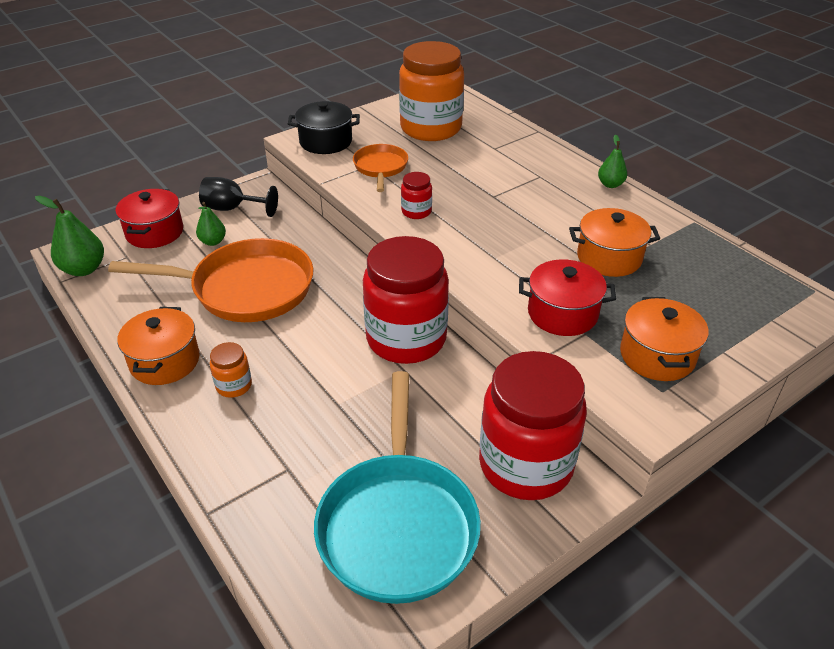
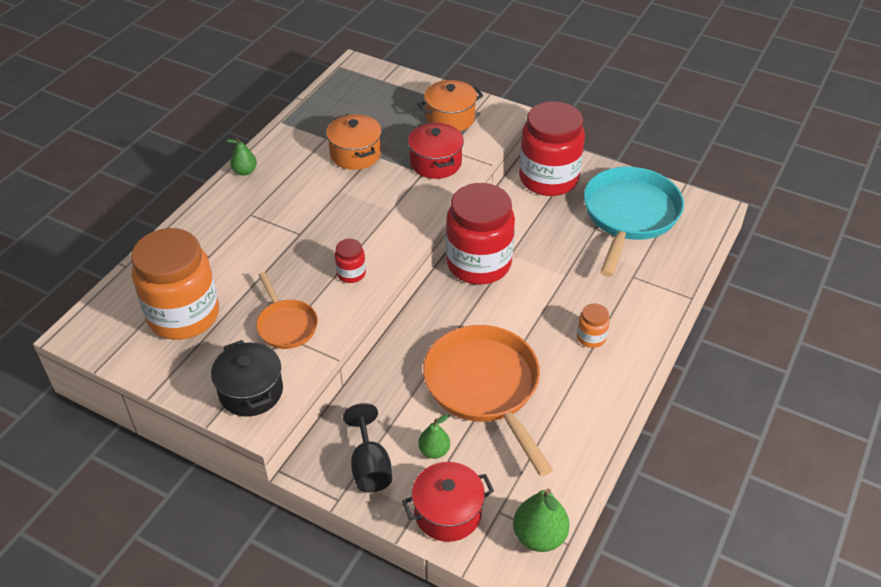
camera: 115 degrees left, 5 degrees up
(165, 361) = (600, 393): orange pot -> none
(380, 168) = (286, 325): orange pan -> orange pan turned 90 degrees counterclockwise
(398, 524) = (629, 216): turquoise pan -> turquoise pan turned 45 degrees counterclockwise

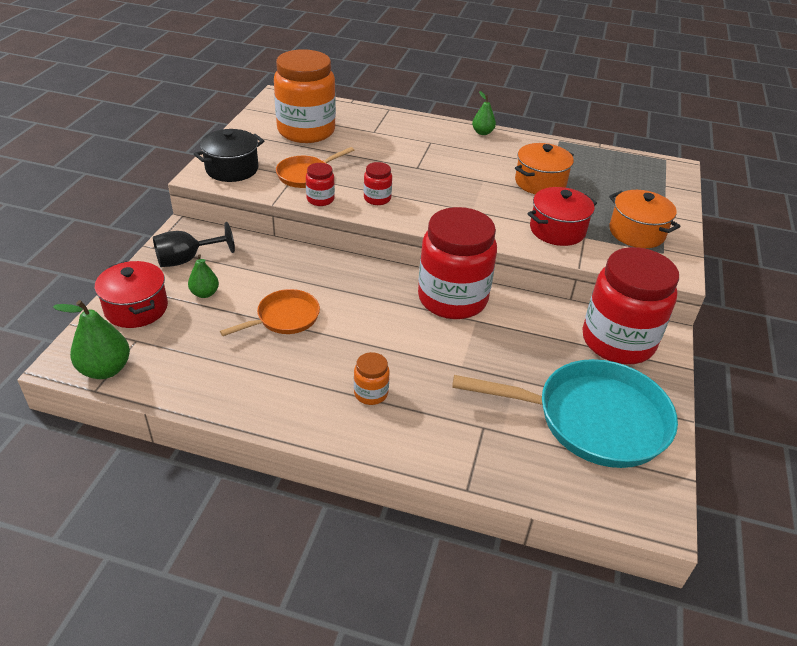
camera: 75 degrees right, 5 degrees down
(340, 318) = (320, 199): none -> red jar
(485, 387) = (284, 318): orange pan -> orange pan, size x0.53

